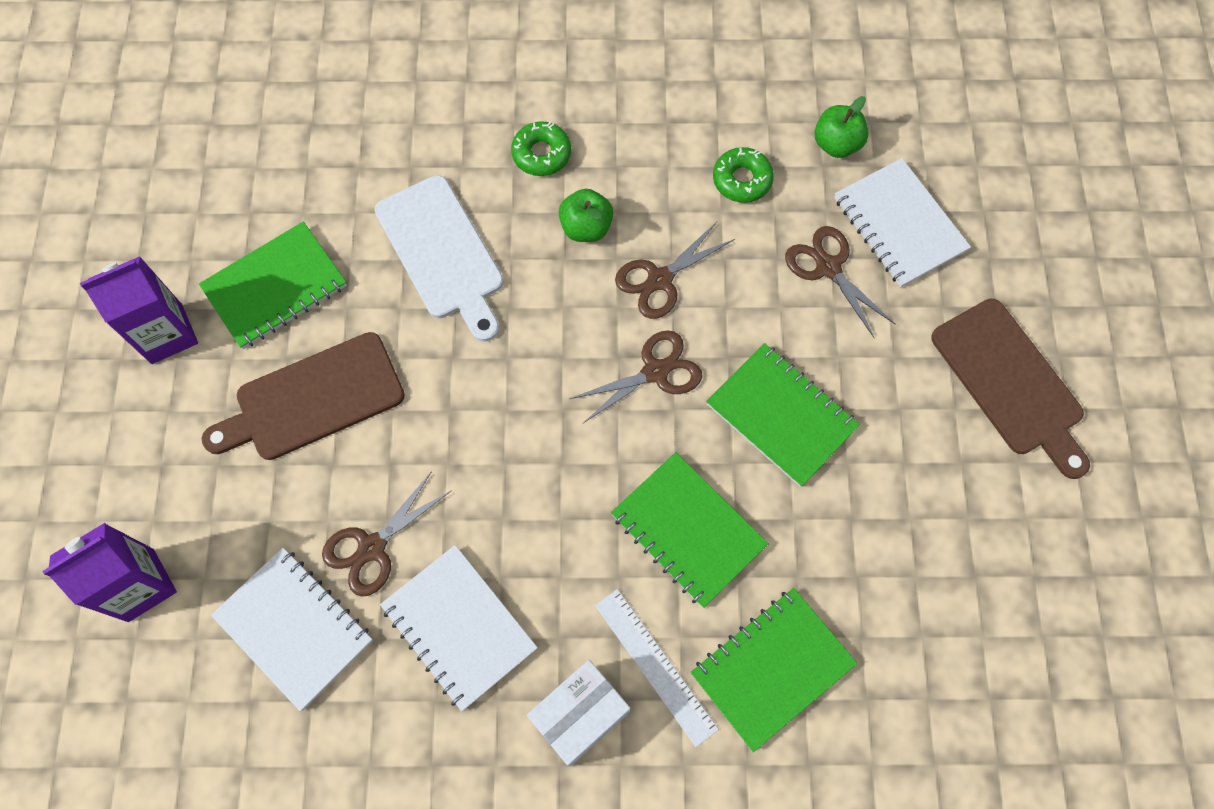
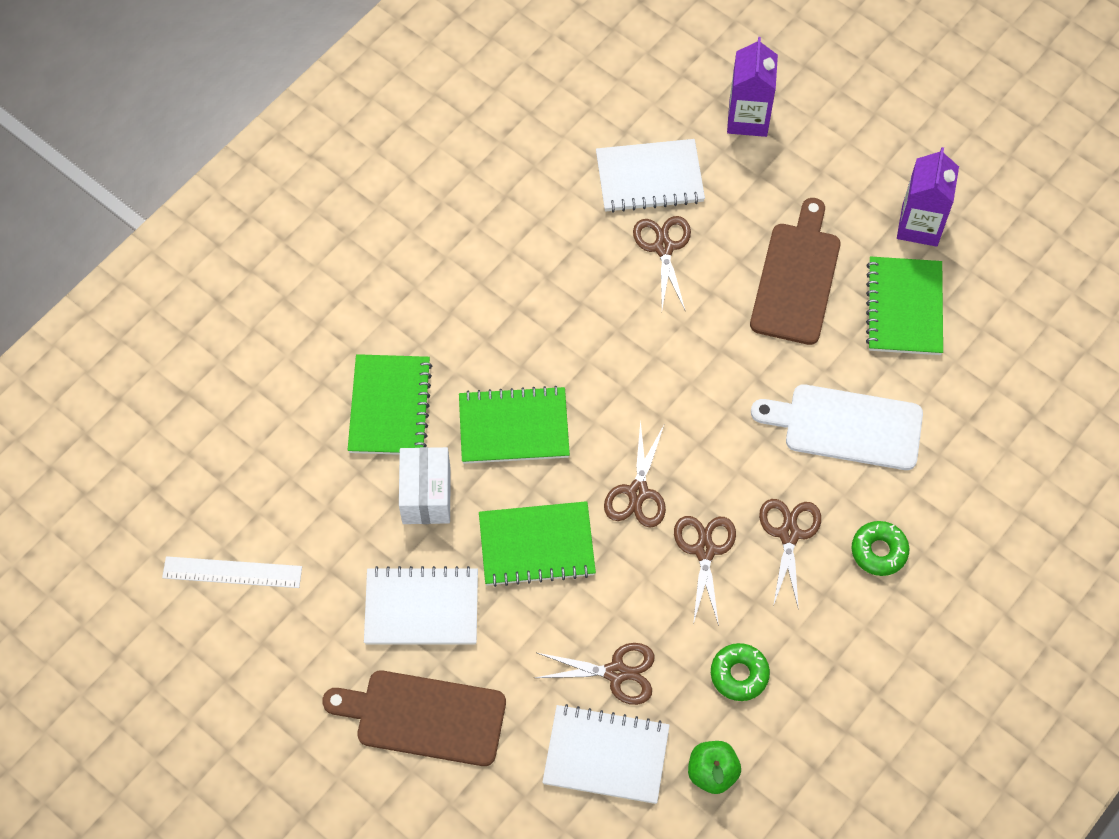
camera: 130 degrees right, 5 degrees down
(459, 628) = (571, 260): white notebook -> white notebook (421, 607)
(580, 715) = (461, 286): white box -> white box (426, 495)
(586, 227) = (789, 534): green apple -> brown scissors
(655, 666) = (451, 345): white ruler -> white ruler (232, 572)

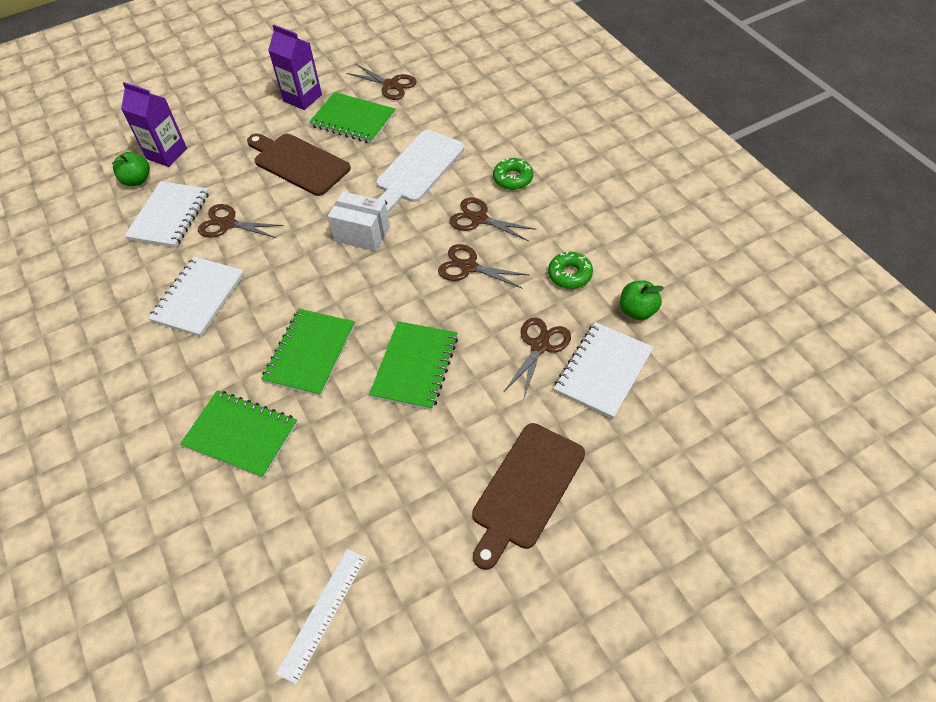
camera: 65 degrees left, 10 degrees down
(421, 607) = (429, 463): white notebook -> white notebook (198, 298)
(426, 495) = (333, 431): white box -> white box (362, 234)
(638, 492) = (405, 292): brown scissors -> brown scissors (391, 85)
(691, 110) = (137, 180): none -> green apple

